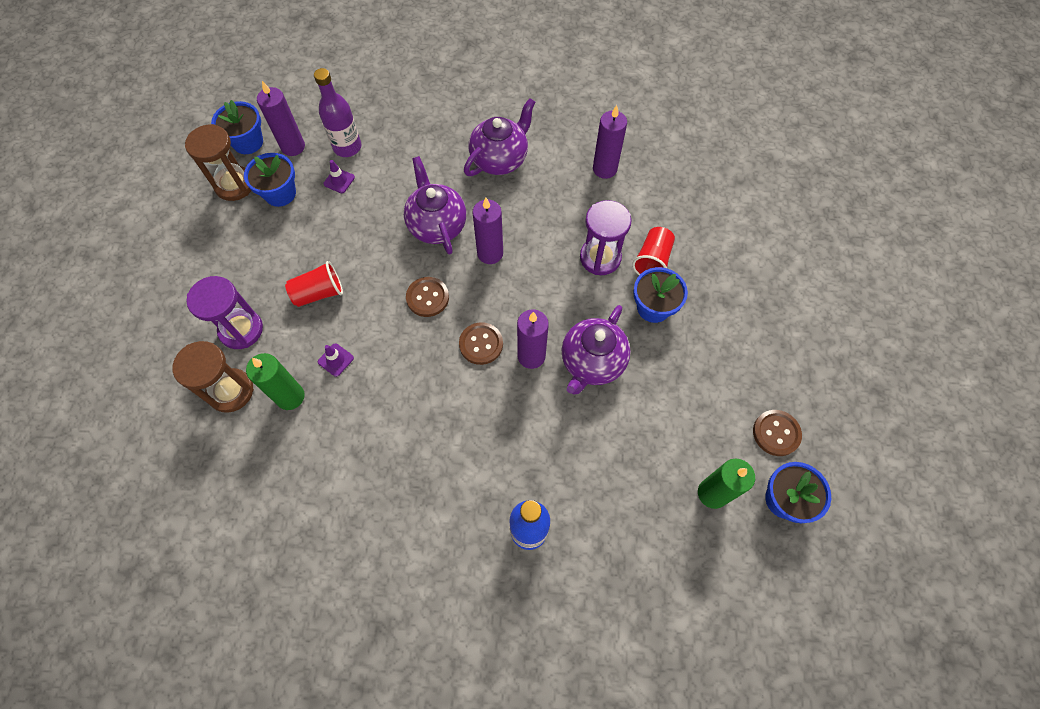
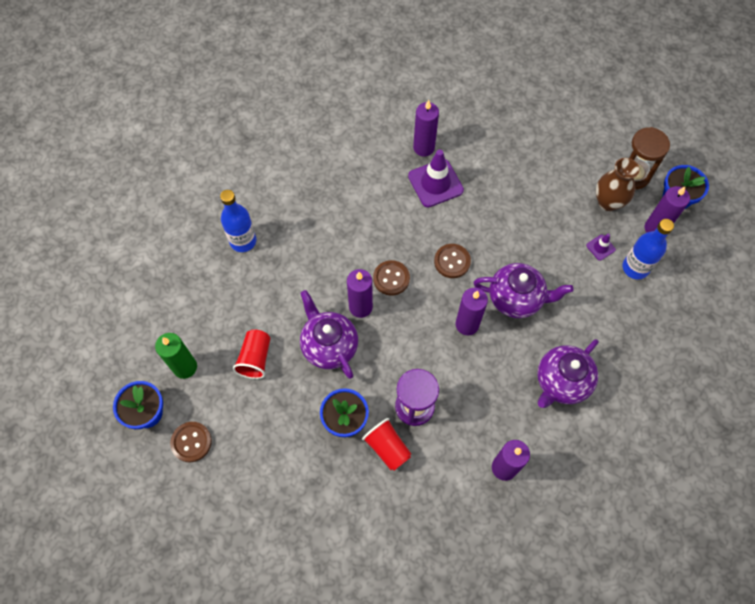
camera: 120 degrees right, 0 degrees up
(231, 391) = (448, 117): brown hourglass -> none
(241, 330) = (494, 137): purple hourglass -> none
(280, 193) = (608, 202): blue flower pot -> brown vase
(290, 397) = (424, 148): green candle -> purple candle
(319, 293) = (497, 193): red cup -> red cup (255, 358)
(335, 360) = (435, 183): purple traffic cone -> purple traffic cone, size x2.08
(347, 147) = (635, 268): purple bottle -> blue bottle
(500, 159) = (561, 382): purple teapot -> purple teapot turned 60 degrees clockwise

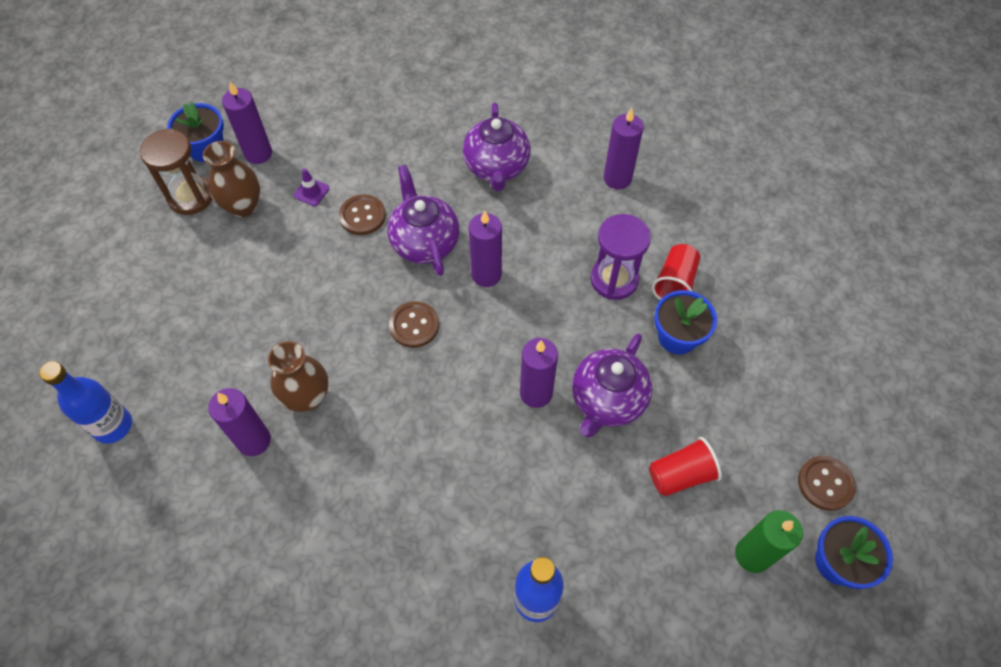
camera: 120 degrees left, 5 degrees down
(391, 278) = (477, 379): brown button -> brown button (362, 216)
(435, 183) = (307, 397): purple traffic cone -> brown vase
(561, 382) = (496, 168): purple teapot -> purple teapot turned 75 degrees clockwise
(635, 268) = (321, 154): blue bottle -> blue bottle (113, 426)

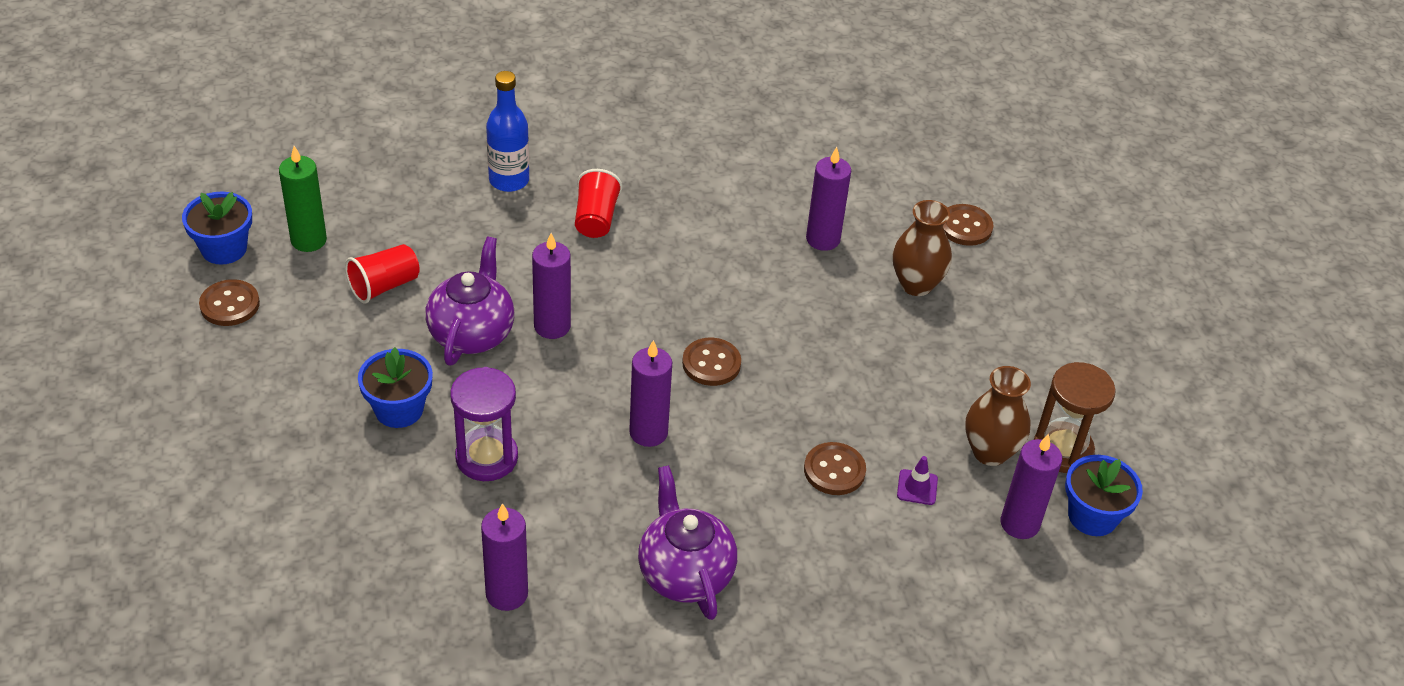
camera: 160 degrees right, 15 degrees down
(113, 426) = (965, 227): blue bottle -> brown button
(307, 397) = (791, 280): brown vase -> brown vase (916, 284)
(424, 242) = (740, 454): purple teapot -> none
(675, 283) = (408, 469): red cup -> red cup (596, 219)

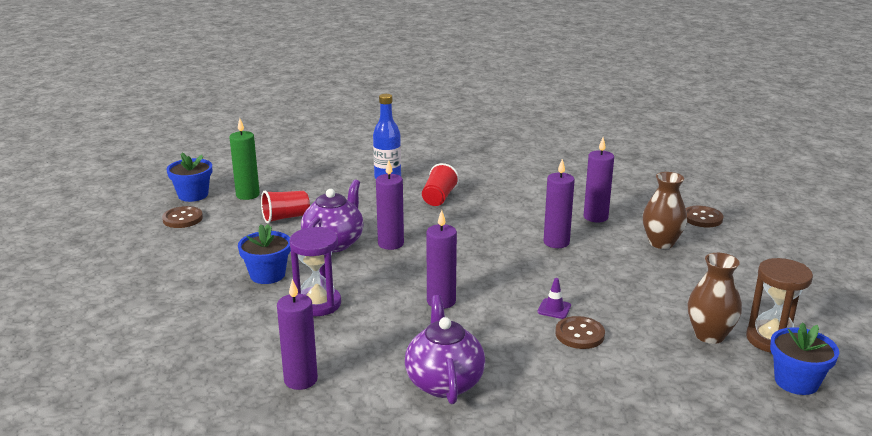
camera: 15 degrees right, 20 degrees down
(711, 363) = (498, 270): brown button -> none
(917, 487) = (646, 350): purple traffic cone -> purple traffic cone (554, 309)
(1019, 524) = (731, 380): purple candle -> purple candle (556, 242)

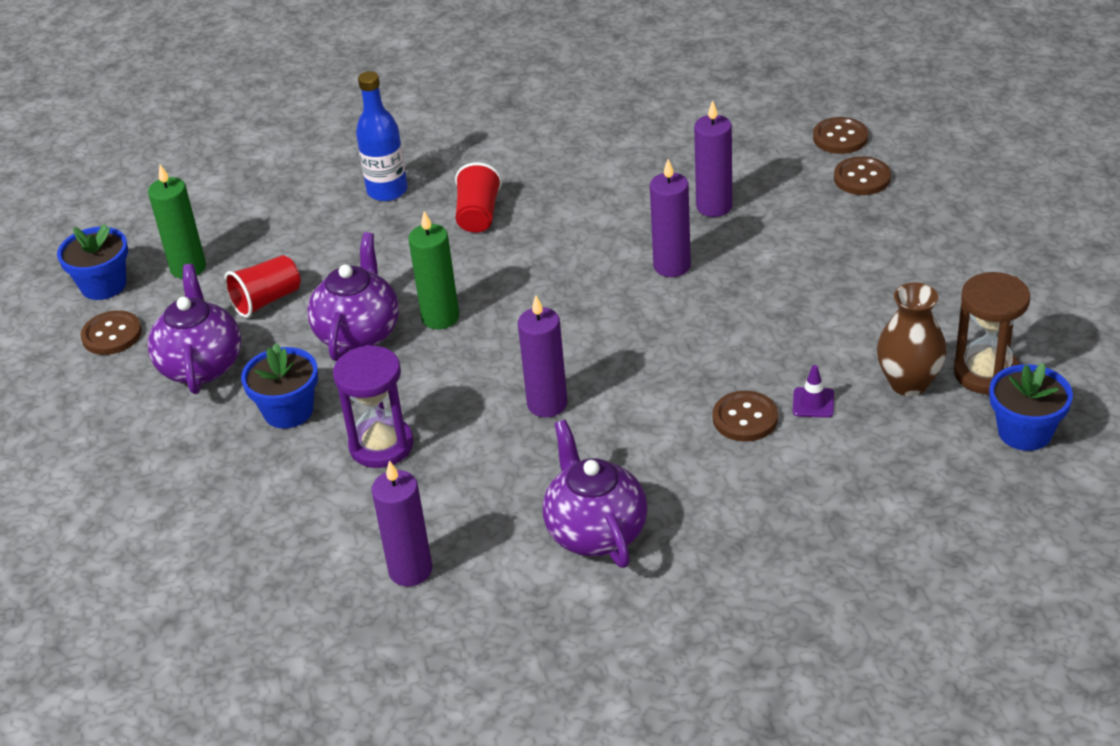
camera: 10 degrees left, 15 degrees up
(227, 242) = (201, 365): none -> purple teapot
(390, 244) = (440, 317): purple candle -> green candle
(554, 309) = (701, 384): purple traffic cone -> purple traffic cone (813, 403)
(661, 243) = (815, 237): brown vase -> none
(692, 196) = (840, 138): none -> brown button

